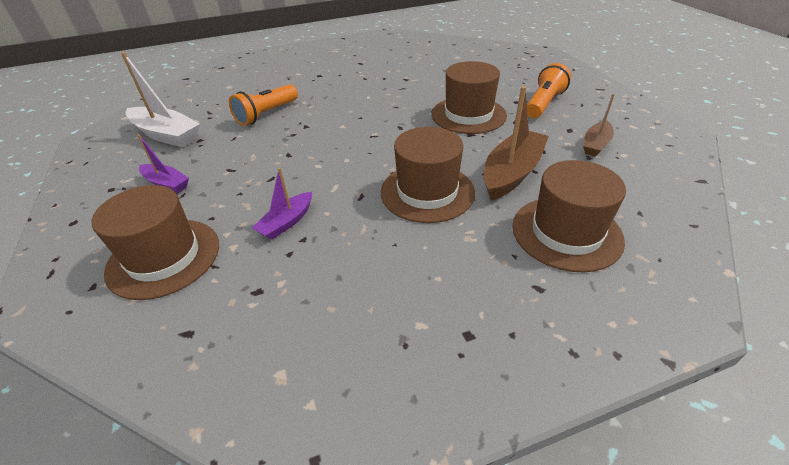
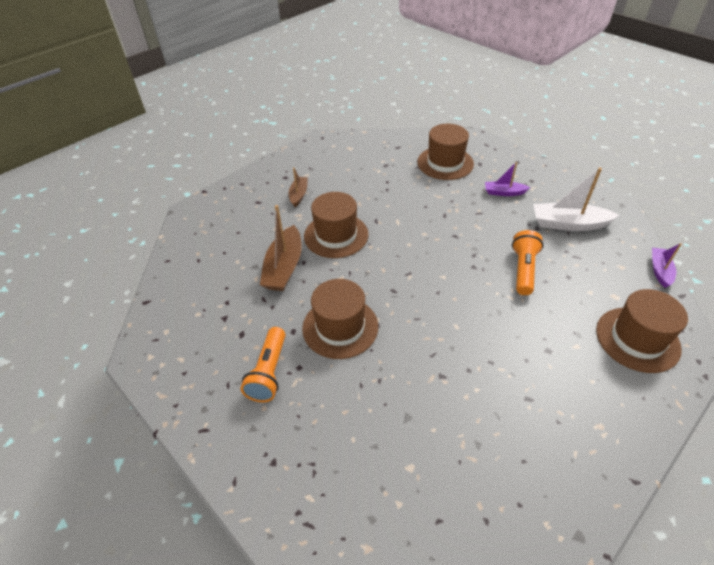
camera: 155 degrees right, 5 degrees up
(286, 222) = (404, 194): purple boat -> purple boat (660, 271)
(566, 233) = (244, 233): brown hat -> brown hat (637, 339)
(595, 144) = (219, 319): brown boat -> brown boat (298, 195)

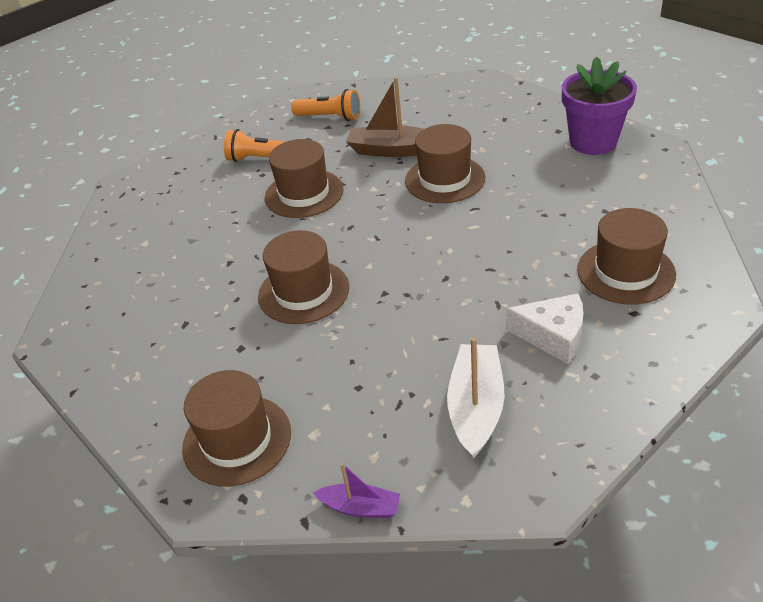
camera: 95 degrees right, 5 degrees down
(298, 195) = (521, 145): brown boat -> none
(305, 163) = (593, 142): none -> purple flower pot
(477, 315) = (303, 292): none -> brown hat
(504, 192) = (553, 336): purple boat -> white cheese
(523, 270) = (375, 340): orange flashlight -> orange flashlight (330, 117)

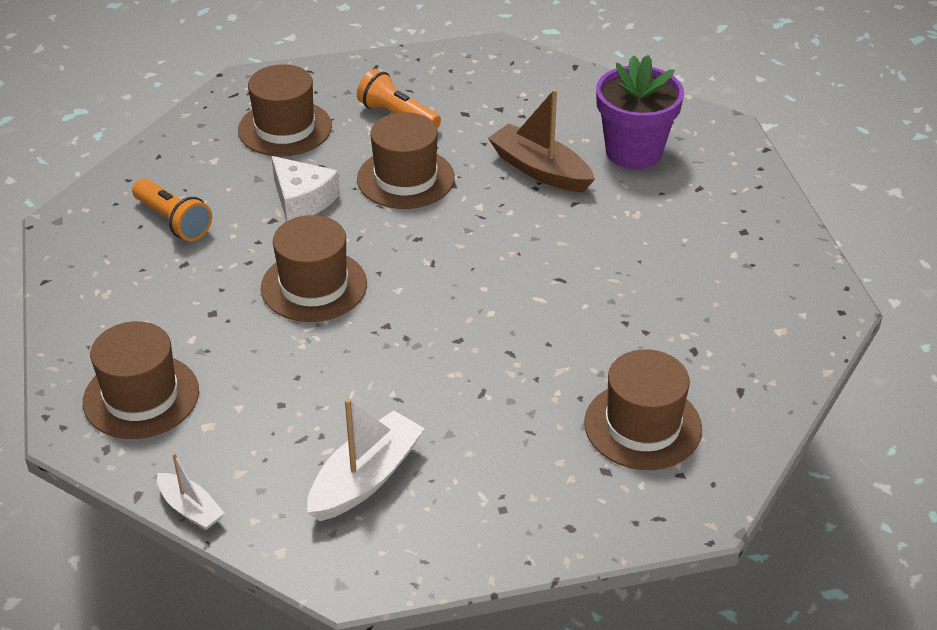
camera: 25 degrees right, 0 degrees up
(330, 117) = (512, 98): orange flashlight -> orange flashlight (173, 221)
(360, 507) = (190, 509): purple boat -> white boat
(445, 179) = (562, 231): brown hat -> brown hat (285, 128)
(553, 336) = (502, 451): white cheese -> white cheese (302, 200)
(593, 142) = (768, 264): purple flower pot -> purple flower pot (634, 152)

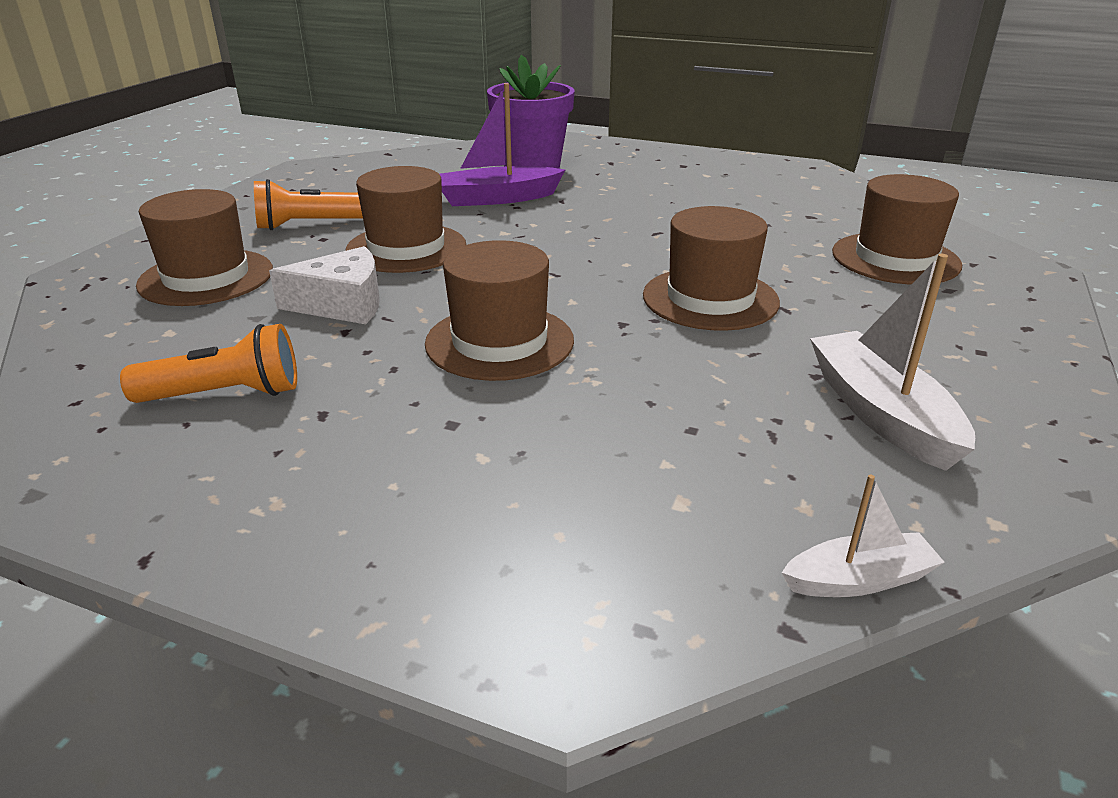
camera: 55 degrees left, 10 degrees down
(141, 396) = (554, 545): brown hat -> brown hat (710, 299)
(540, 170) = (496, 198): brown boat -> purple boat

